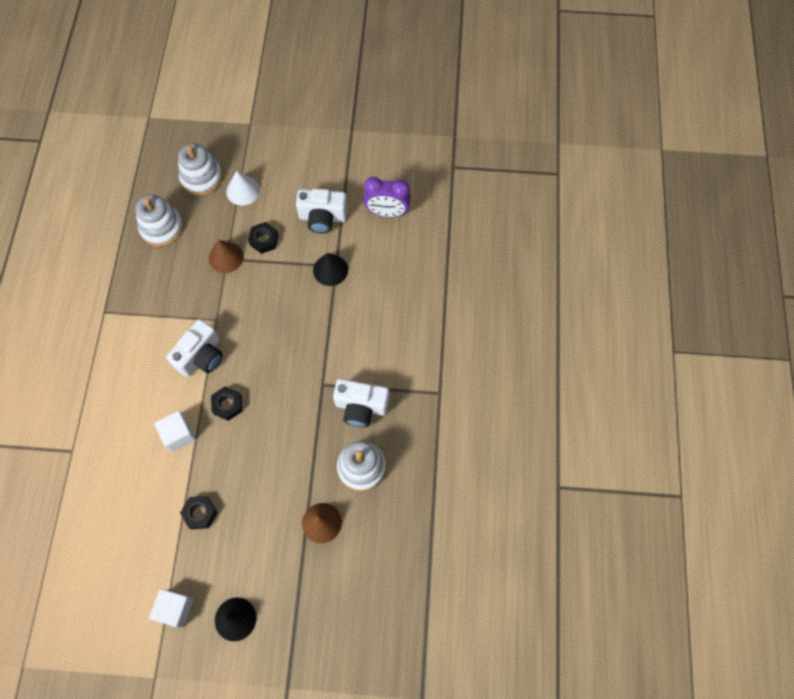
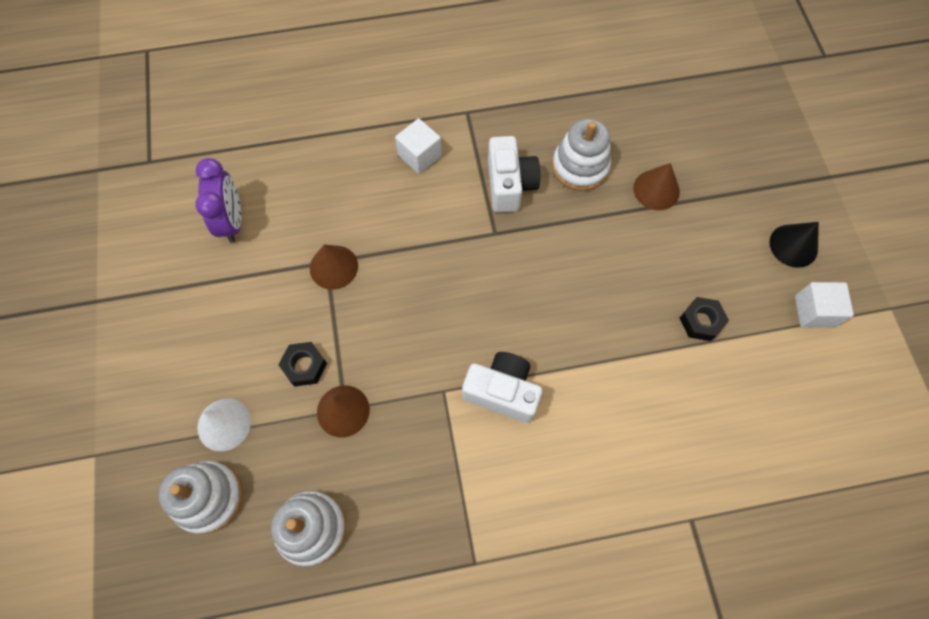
camera: 105 degrees left, 0 degrees up
(178, 435) = (617, 382): white cube -> white cube (419, 155)
(227, 405) = (557, 335): black nut -> none
(322, 217) = (254, 299): white camera -> none
(330, 270) = (333, 267): black cone -> brown cone

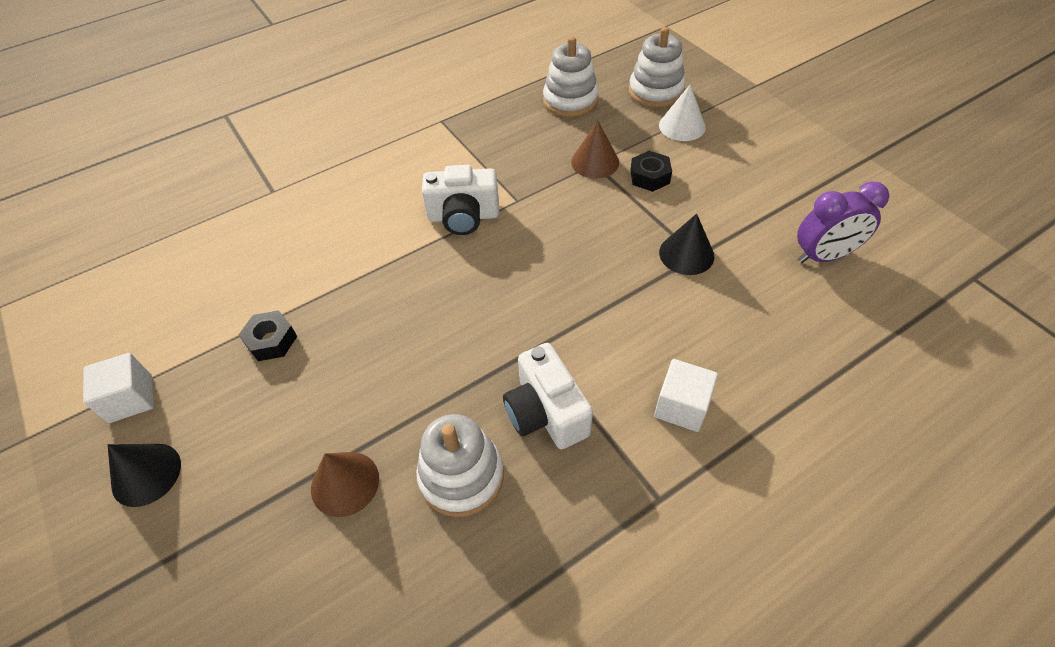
camera: 160 degrees right, 15 degrees down
(232, 221) = (824, 256): purple clock -> purple clock turned 75 degrees counterclockwise
(333, 267) = (686, 254): brown cone -> black cone

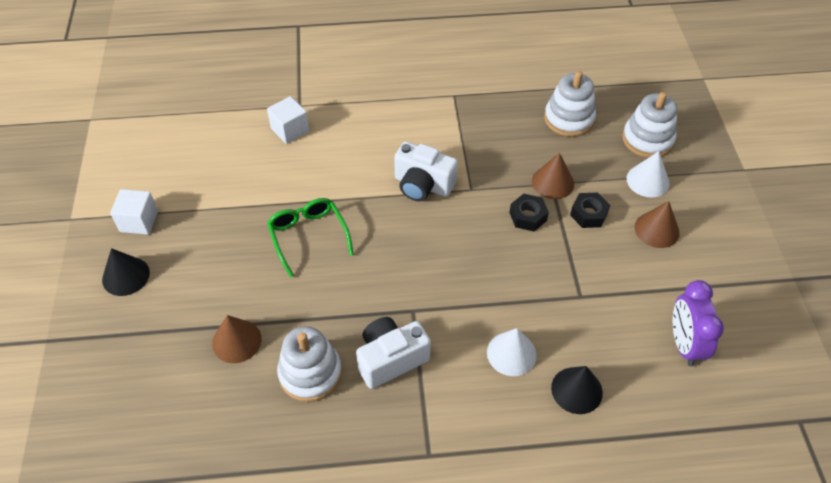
camera: 25 degrees right, 0 degrees up
(271, 340) = (241, 221): black nut -> black nut (528, 216)
(364, 322) = (308, 236): none -> green glasses
(546, 412) = (391, 359): white camera -> white camera turned 60 degrees clockwise
(670, 343) = (511, 353): none -> white cone
(681, 406) = (487, 402): white cube -> white cube (290, 130)
(686, 254) = (572, 291): black cone -> black cone (576, 390)
(722, 165) = (656, 230): none -> brown cone
(824, 256) = (684, 344): purple clock -> purple clock turned 75 degrees clockwise

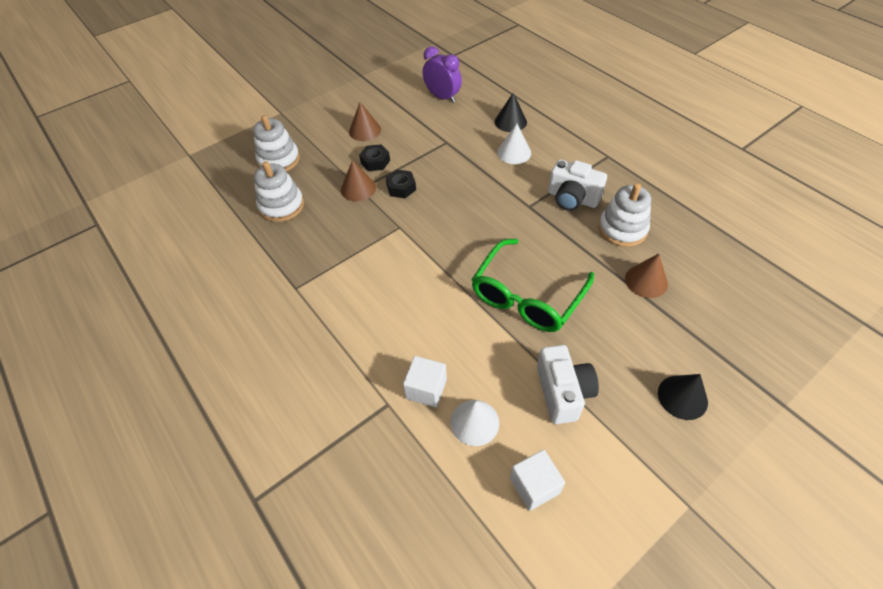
camera: 120 degrees left, 0 degrees up
(139, 221) = (630, 436): white cube -> white cube (534, 485)
(308, 236) = (526, 297): green glasses -> green glasses, size x1.51
(423, 185) = (417, 255): white camera -> white camera (563, 392)
(647, 181) = (322, 147): white cone -> white cone (474, 422)
(684, 344) = (442, 97): purple clock -> purple clock turned 105 degrees counterclockwise

